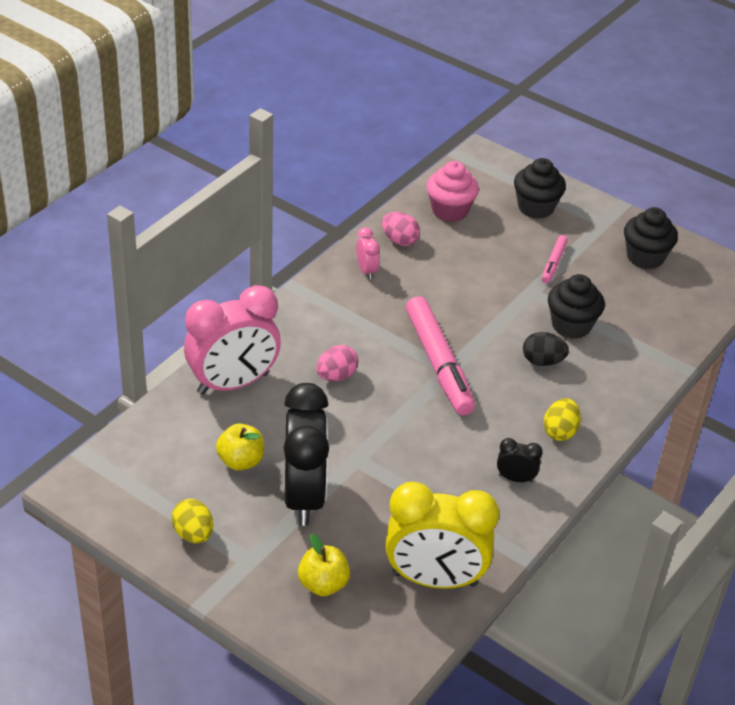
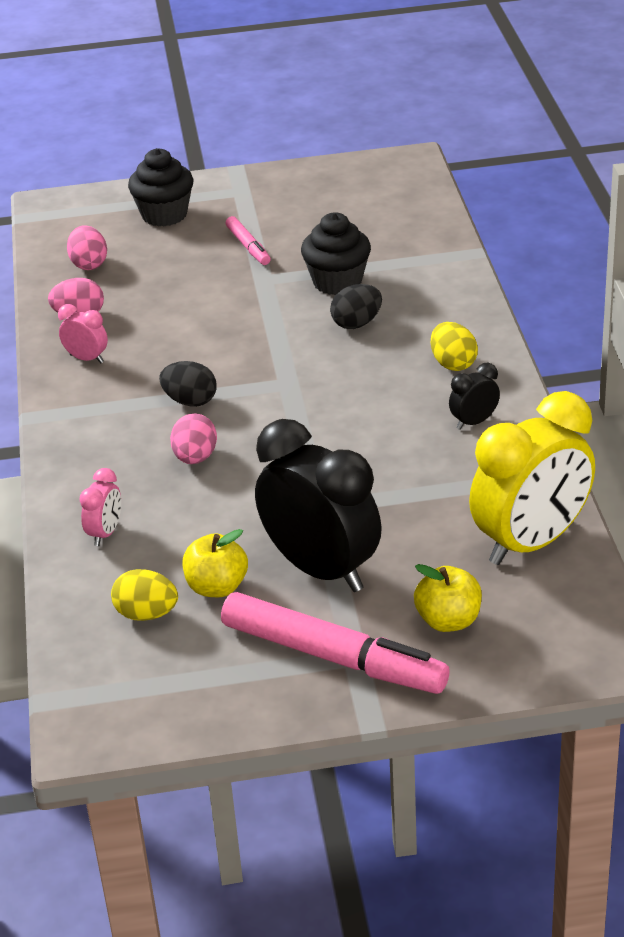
camera: 40 degrees left, 5 degrees down
(193, 534) = (269, 677): yellow egg -> yellow egg (146, 614)
(233, 384) = (105, 533): pink clock -> pink clock, size x0.43
(382, 339) = (190, 401): none -> black egg
(438, 363) = (271, 385): pink marker -> pink marker (333, 657)
(450, 210) = (89, 264): pink cupcake -> pink egg
(645, 257) = (317, 195): black cupcake -> none

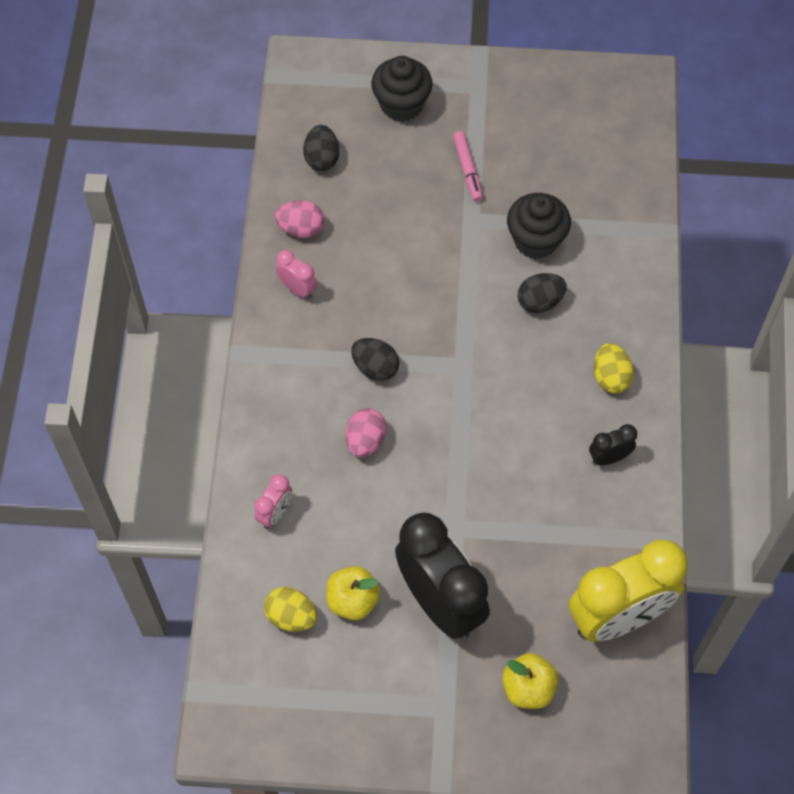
camera: 10 degrees right, 25 degrees up
(89, 264) = (322, 158): pink egg -> black egg
(333, 657) = (427, 704): pink marker -> none

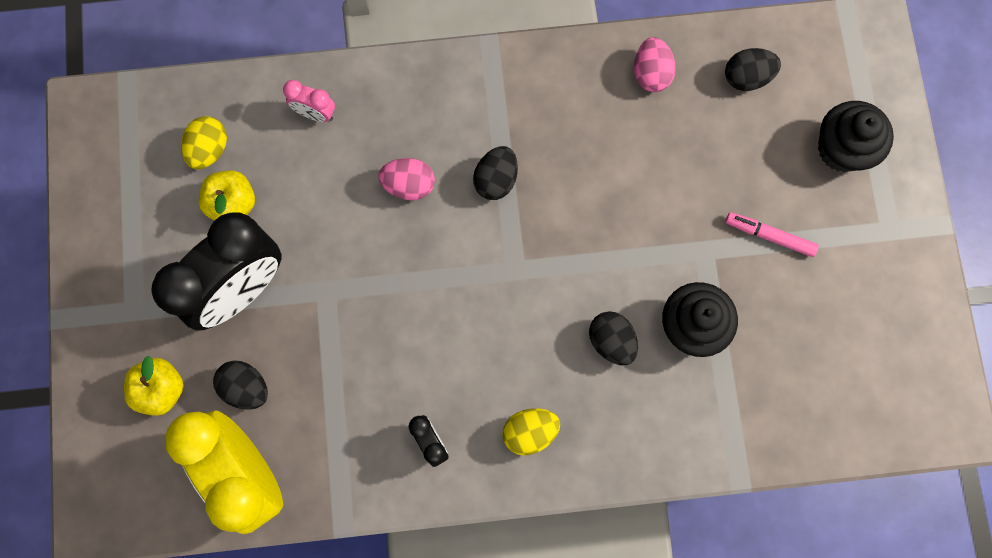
camera: 80 degrees right, 15 degrees up
(297, 289) = (576, 84): pink clock -> none
(467, 170) = (769, 236): pink marker -> pink marker turned 45 degrees clockwise
(537, 609) = (246, 387): none -> black egg

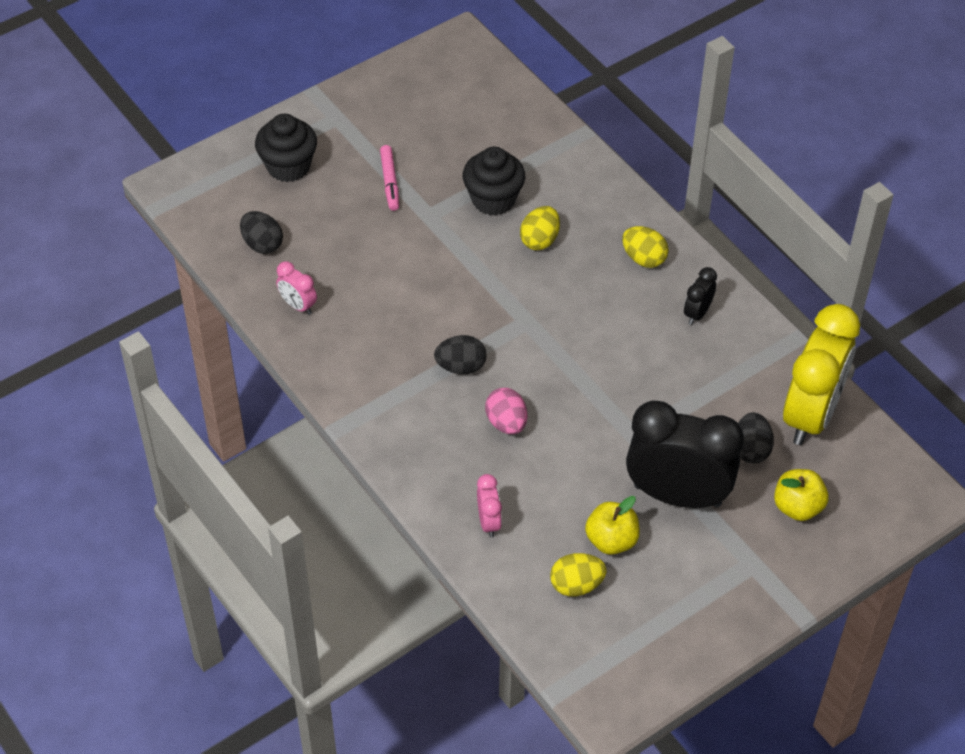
camera: 120 degrees left, 25 degrees down
(611, 341) = (539, 240): black egg -> yellow egg
(651, 73) = (298, 305): pink egg -> pink clock

